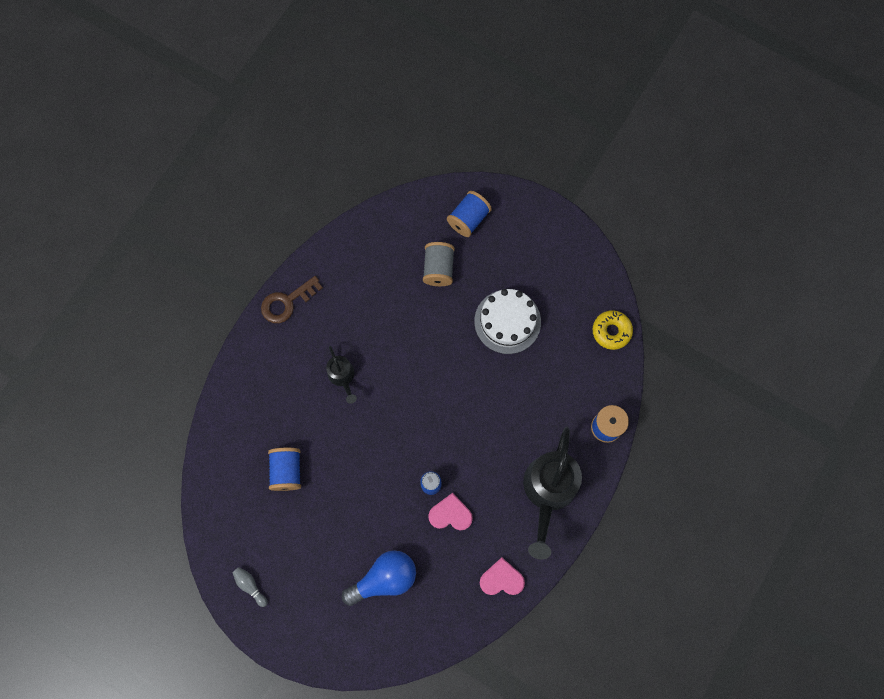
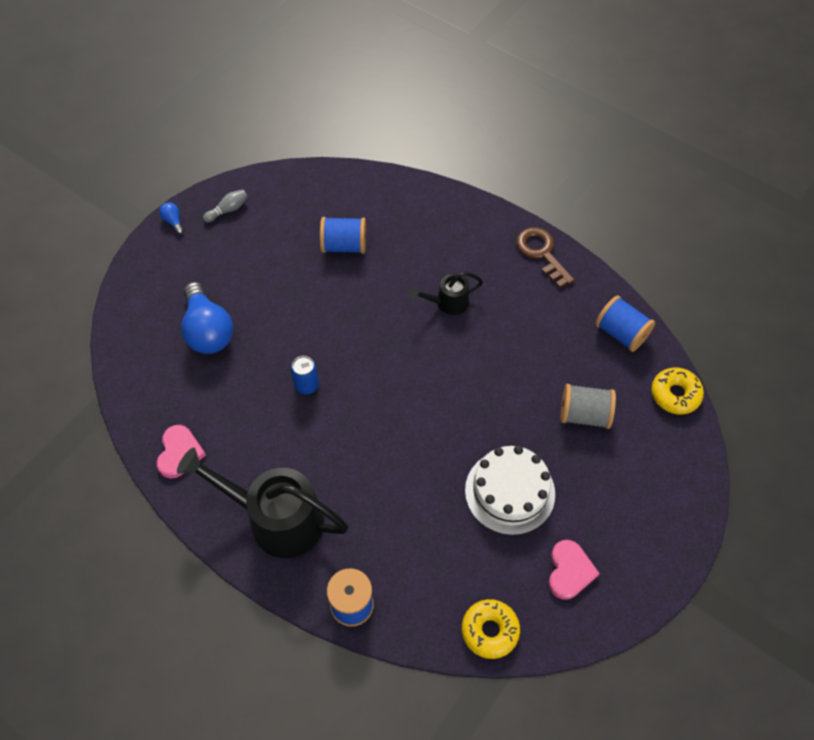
camera: 95 degrees right, 15 degrees down
(266, 636) = (173, 221): none -> blue light bulb
(415, 204) = (675, 394): none -> yellow donut
(450, 514) = (268, 403): pink heart -> pink heart (569, 571)
(468, 219) = (656, 456): blue spool -> blue spool (621, 333)

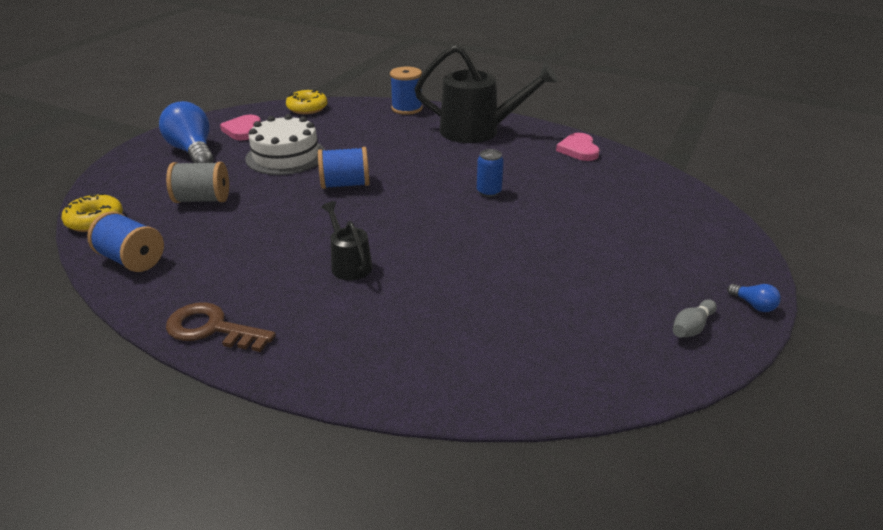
camera: 170 degrees right, 25 degrees down
(208, 330) = (616, 216): blue light bulb -> blue light bulb (193, 151)
(344, 246) = (501, 305): blue spool -> blue spool (345, 184)
(447, 303) = (349, 264): black watering can -> black watering can turned 90 degrees counterclockwise
(541, 253) = (212, 329): brown key -> brown key turned 150 degrees clockwise

